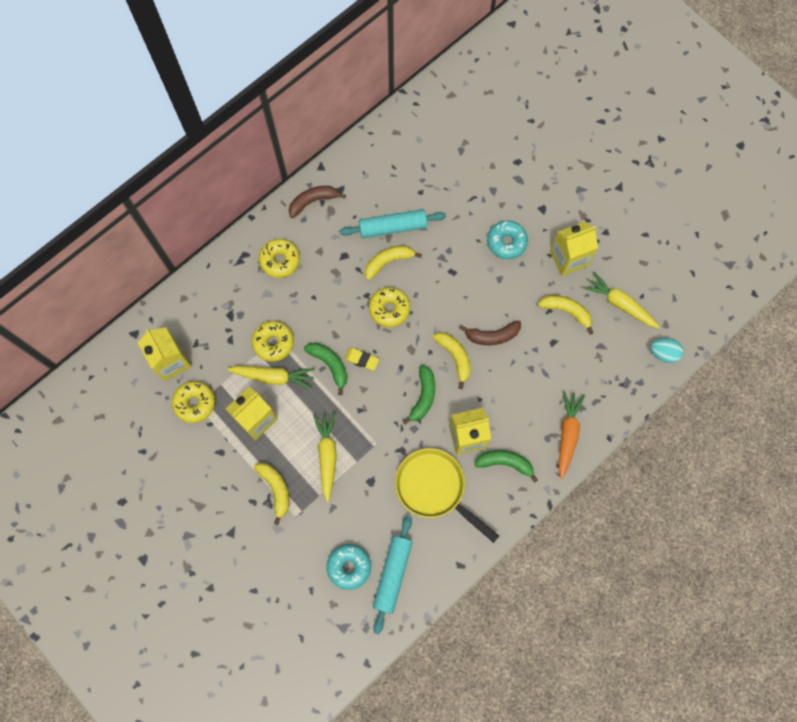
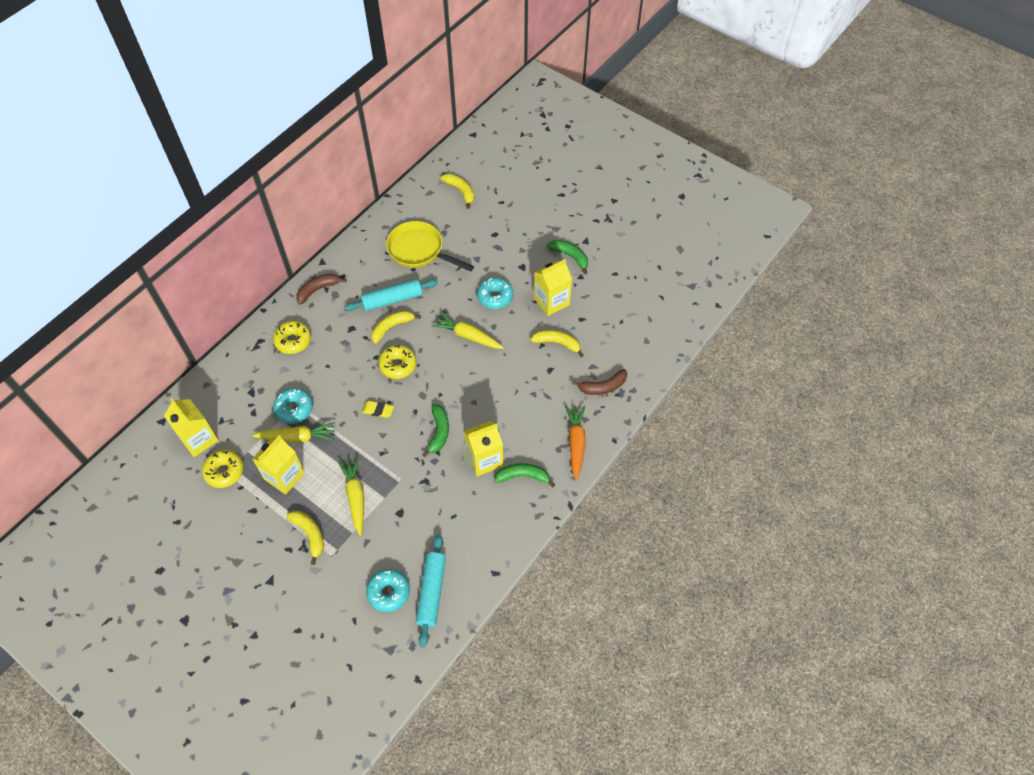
camera: 10 degrees left, 15 degrees down
(273, 343) = (294, 409): yellow donut -> turquoise donut
(330, 365) = (349, 419): green banana -> green banana (570, 256)
(434, 488) = (460, 509): yellow pan -> yellow pan (419, 251)
(454, 357) = (463, 395): yellow banana -> yellow banana (460, 191)
(492, 335) = (494, 372): brown banana -> brown banana (602, 386)
(619, 304) = (603, 330): yellow carrot -> yellow carrot (468, 336)
(663, 353) = (649, 363): turquoise egg -> none

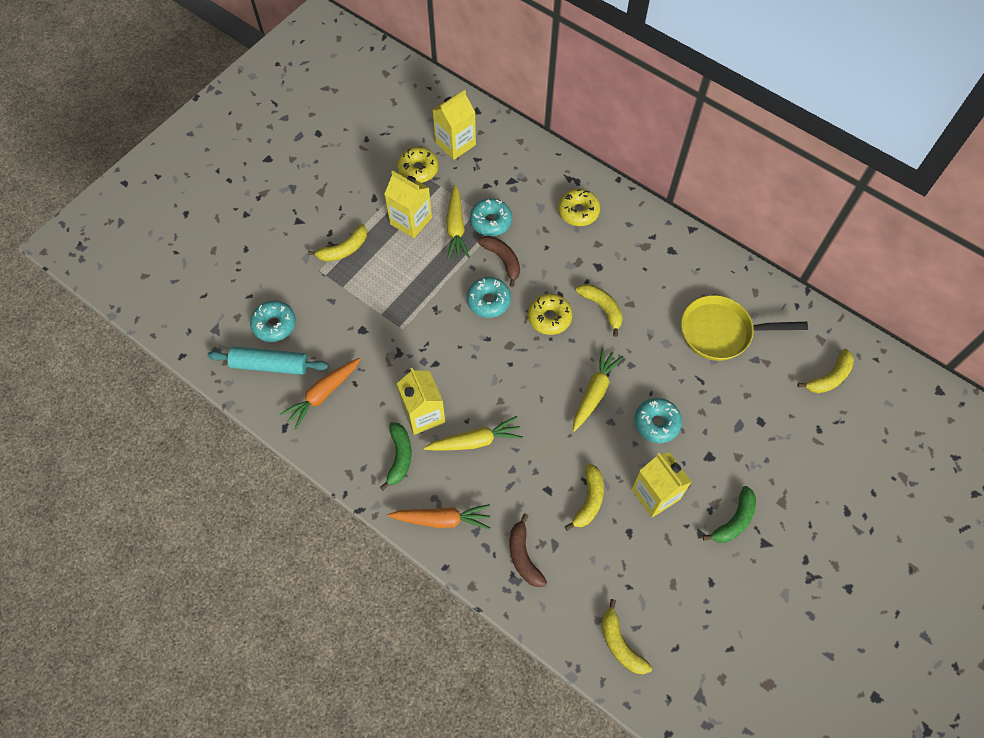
camera: 90 degrees right, 5 degrees up
(318, 290) = (650, 229): brown banana -> brown banana (502, 260)
(355, 497) = (383, 287): yellow carrot -> yellow carrot (475, 441)
(378, 410) = (488, 301): yellow eraser -> turquoise donut
(392, 299) = (642, 306): turquoise rolling pin -> none
(419, 251) = (721, 332): yellow pan -> yellow pan turned 120 degrees counterclockwise
(439, 432) = (460, 364): green banana -> none
(463, 542) = (323, 394): none -> orange carrot
(661, 328) = (620, 644): none -> yellow banana

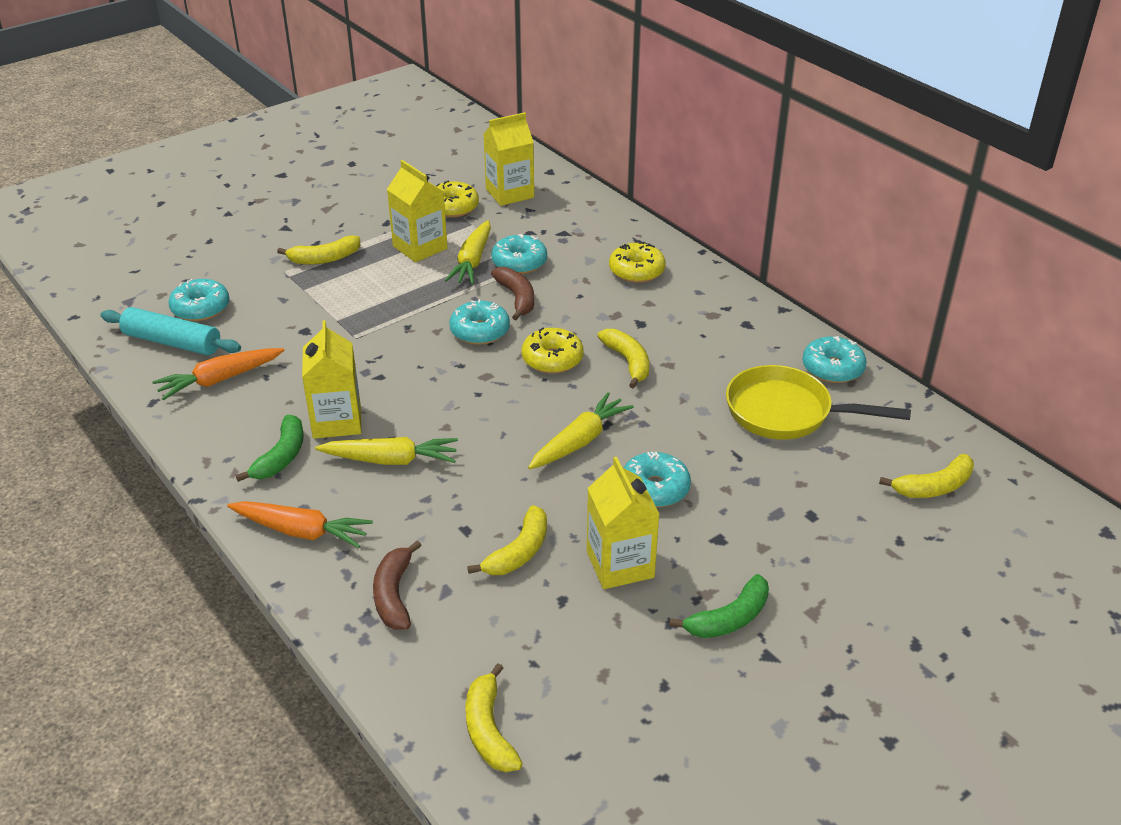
camera: 15 degrees right, 25 degrees down
(740, 282) = (832, 368): none -> turquoise donut

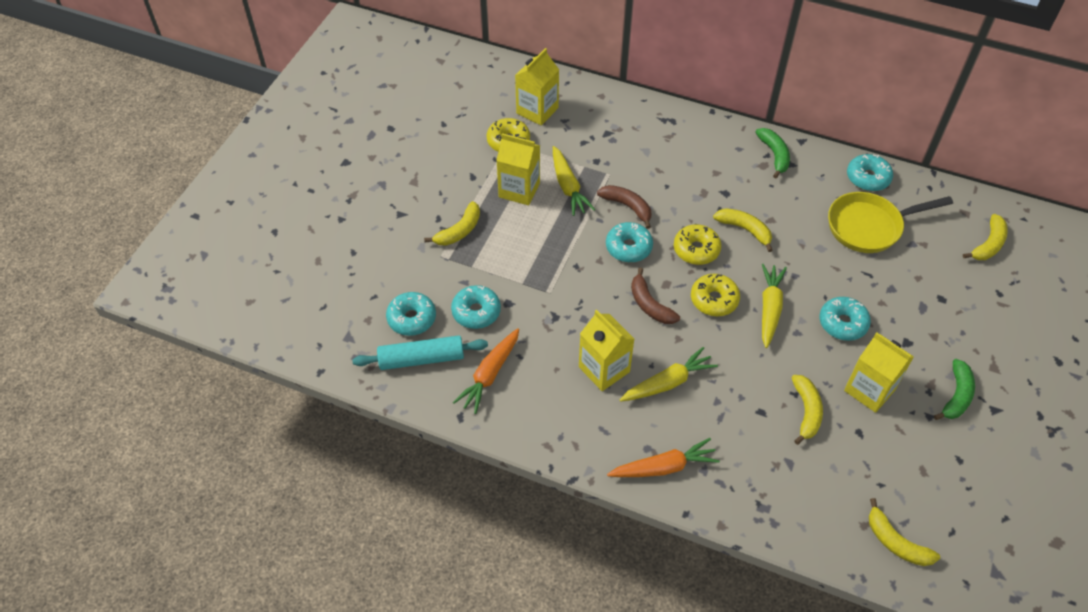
camera: 30 degrees left, 15 degrees up
(281, 457) = (595, 417): green banana -> green banana (774, 155)
(394, 595) = (763, 482): brown banana -> brown banana (650, 304)
(519, 263) = (601, 174): turquoise donut -> turquoise donut (476, 312)
(636, 271) = (685, 147): yellow donut -> yellow donut (714, 300)

